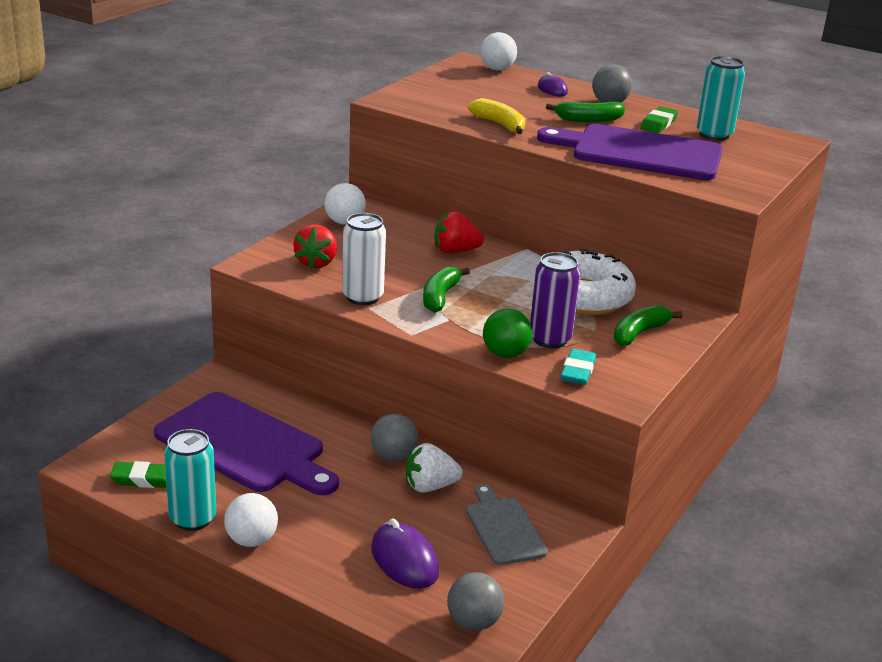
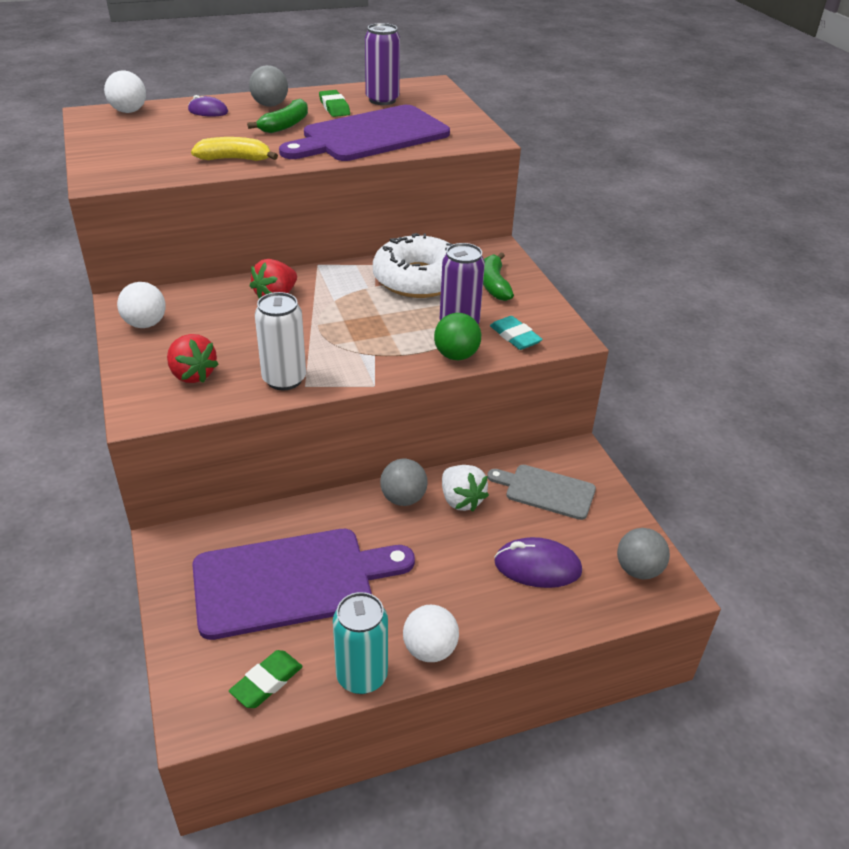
camera: 50 degrees left, 10 degrees up
(430, 486) = (461, 500): white strawberry -> white strawberry turned 60 degrees counterclockwise
(440, 297) = (335, 341): green banana -> none
(714, 135) = (382, 100): turquoise can -> purple can

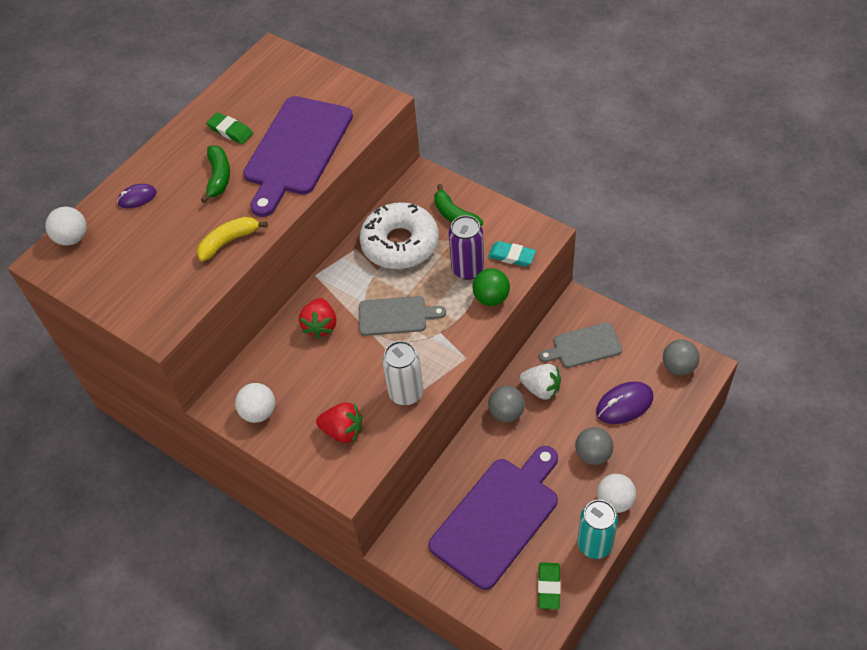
camera: 30 degrees left, 15 degrees up
(270, 105) = (177, 159): grey ball -> grey ball (593, 454)
(349, 323) = (396, 316): none -> grey cutting board
(382, 100) = (257, 98): purple can -> none

